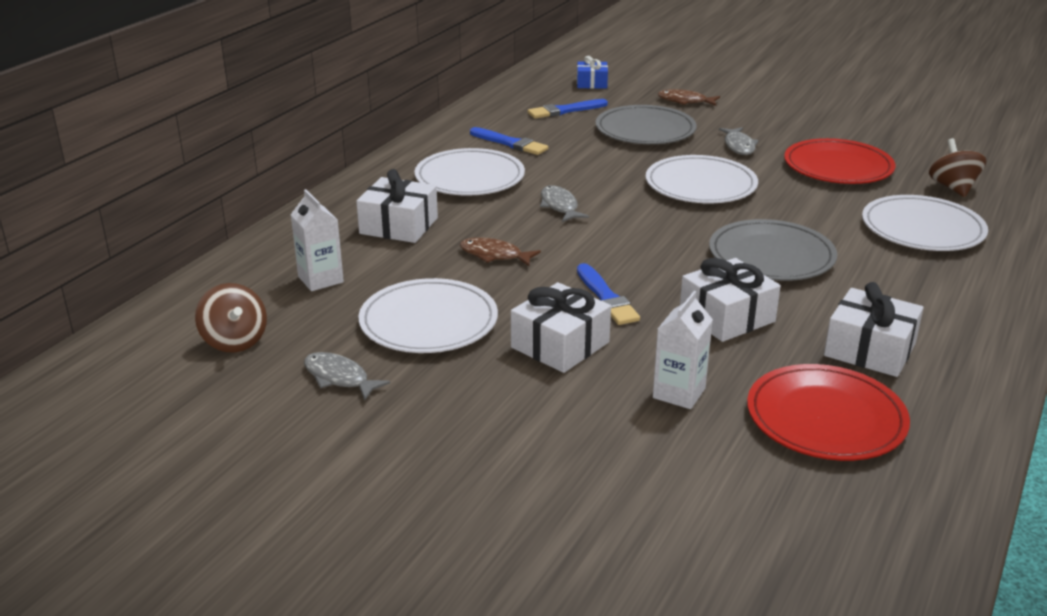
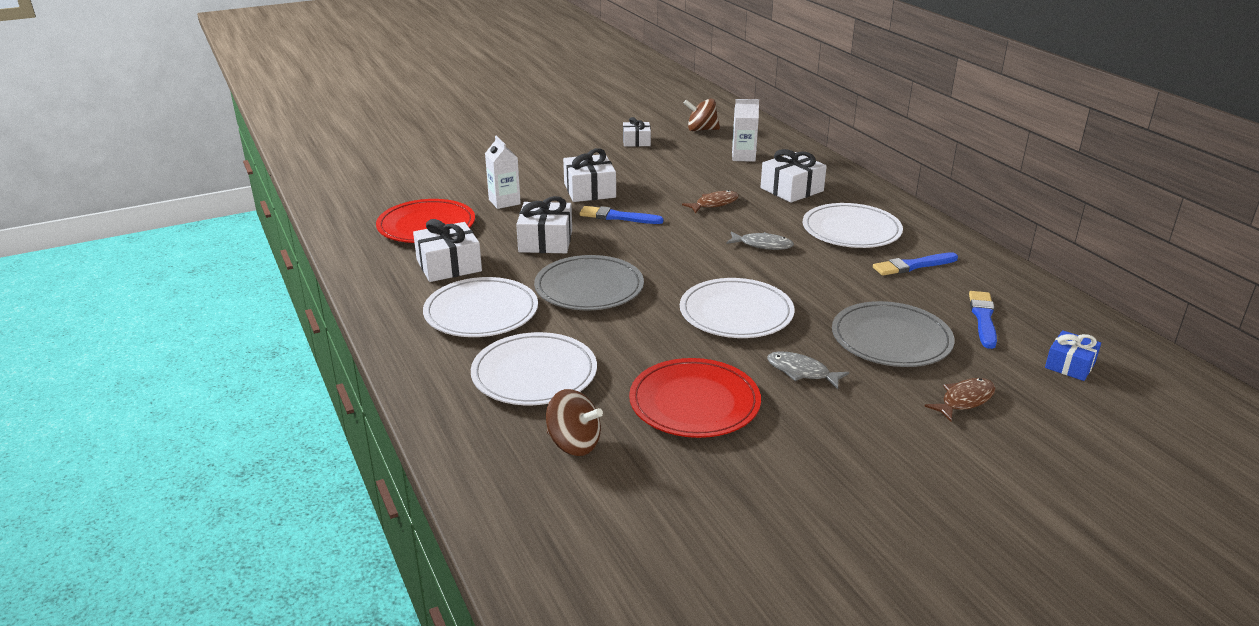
camera: 125 degrees right, 0 degrees up
(339, 378) = (636, 141): grey fish -> white gift
(428, 322) = (659, 169): white plate -> white plate (481, 312)

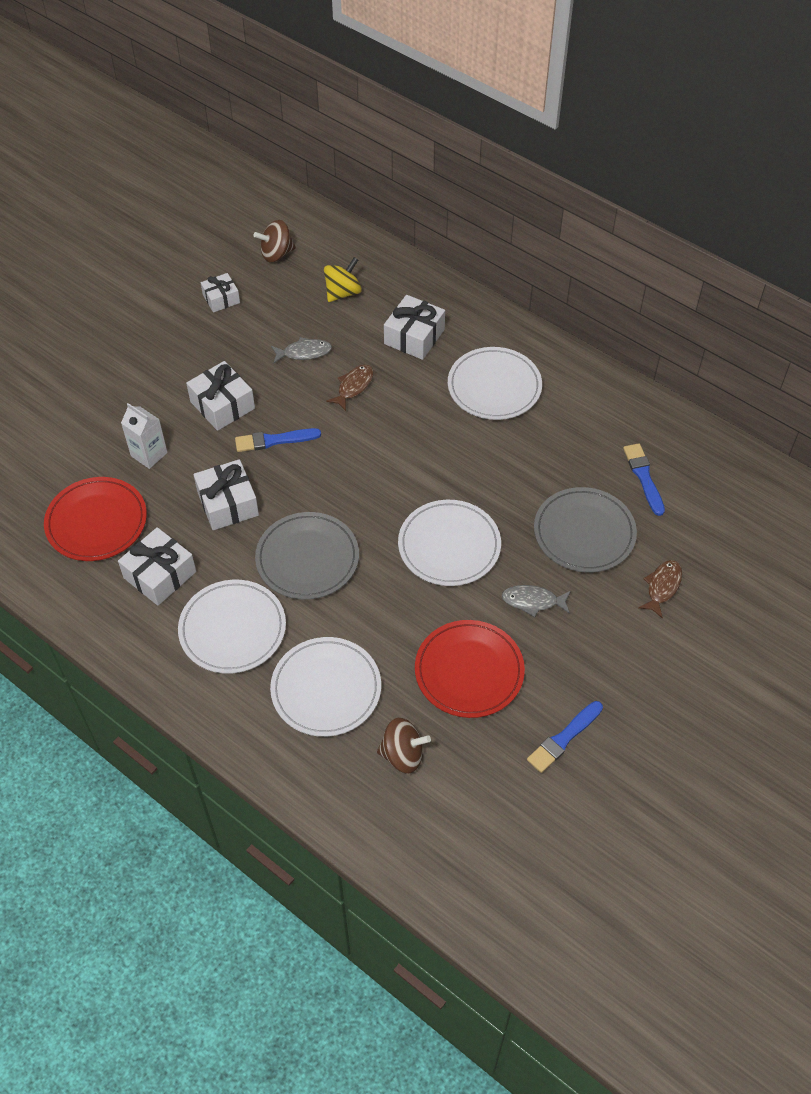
camera: 25 degrees left, 25 degrees up
(743, 157) = (343, 292): white carton -> yellow spinning top
(762, 245) = (427, 438): grey fish -> grey fish (304, 352)
(913, 266) = (565, 423): blue brush -> blue brush (564, 738)
(1070, 365) = (723, 514): blue gift -> none

